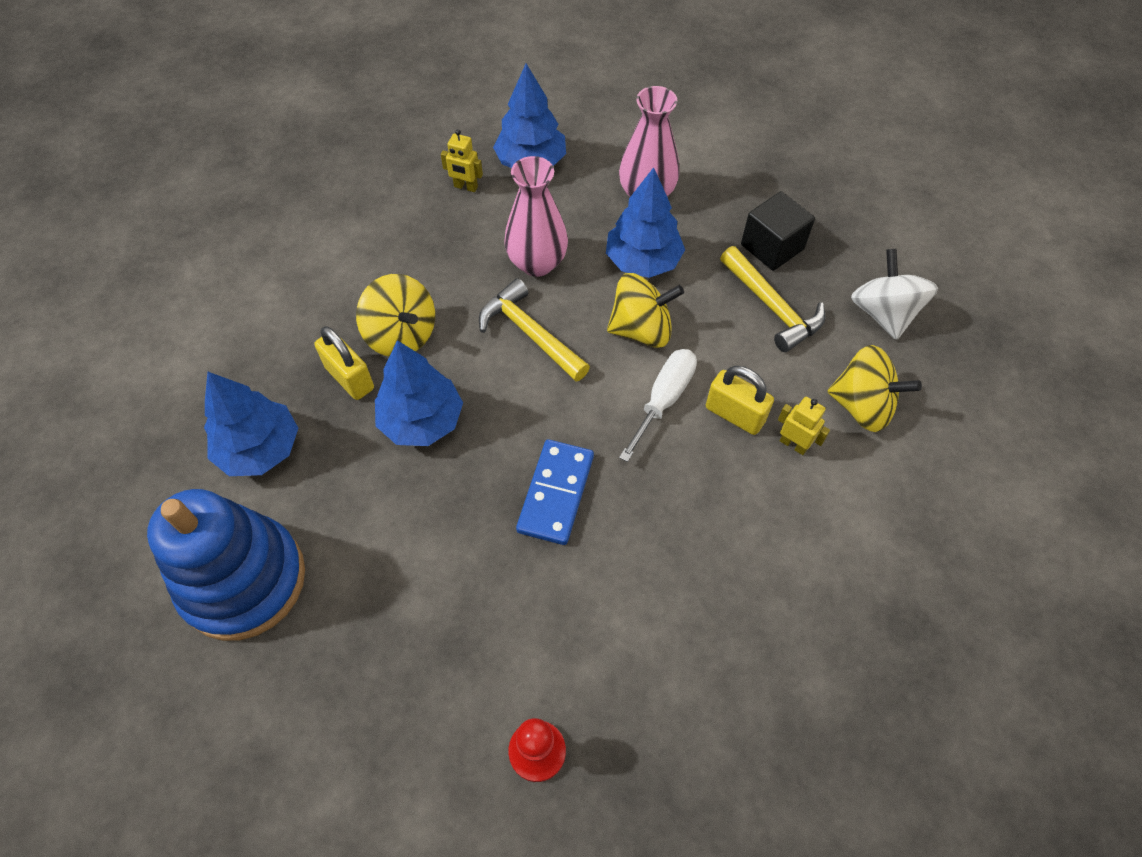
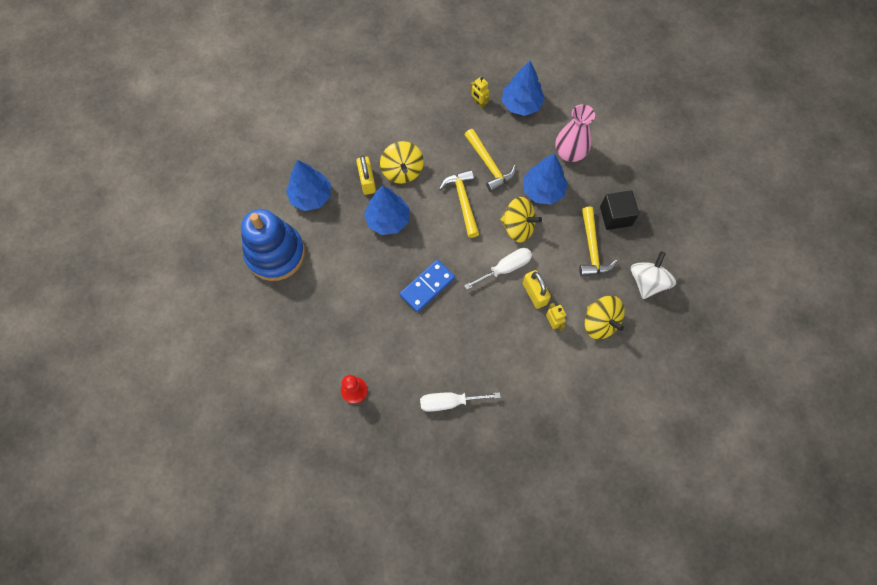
camera: 30 degrees right, 10 degrees up
(537, 263) = (489, 165): pink vase -> yellow hammer
(719, 670) = (449, 402): none -> white screwdriver

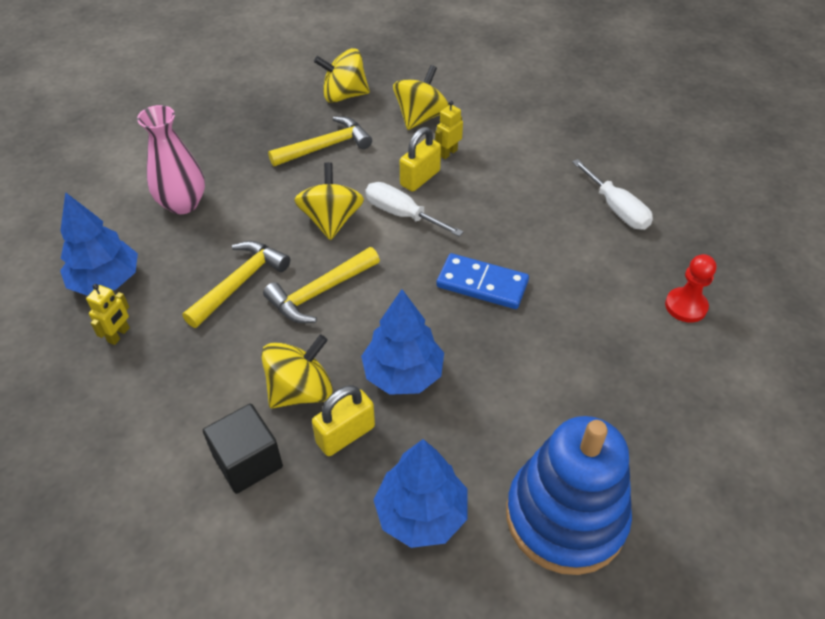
camera: 115 degrees left, 20 degrees down
(543, 190) = (258, 213): blue tree -> none
(615, 216) = (266, 139): black cube -> black cube (248, 461)
(647, 282) = (344, 95): white spinning top -> yellow spinning top

